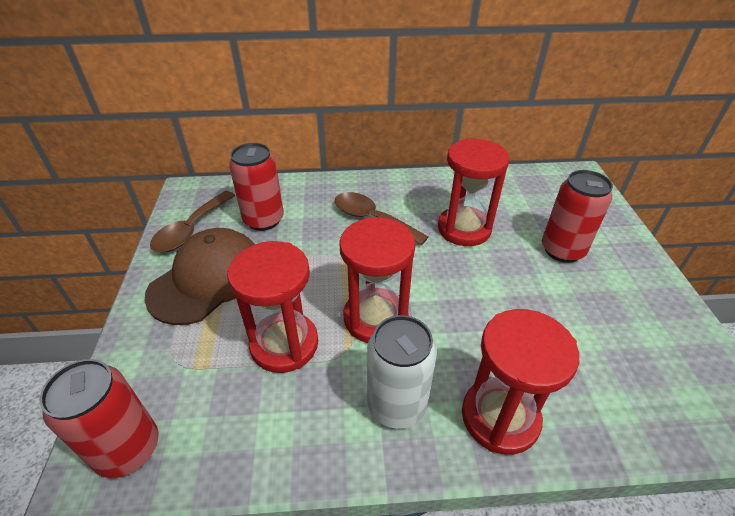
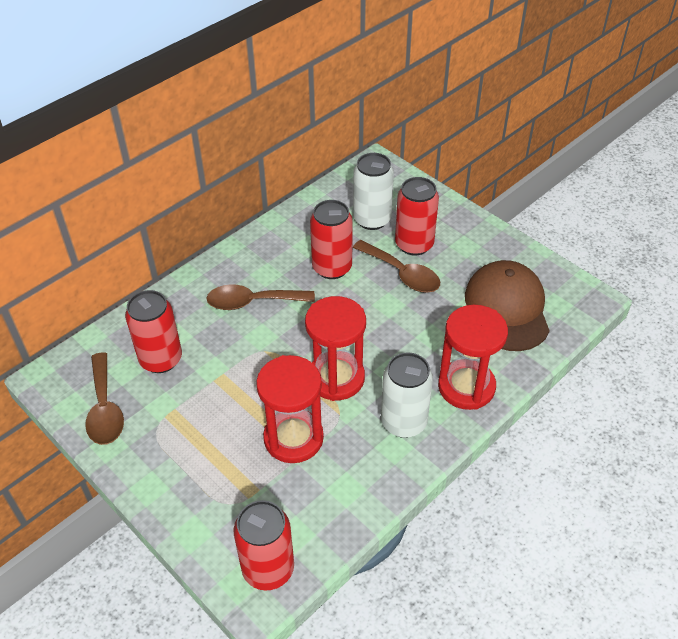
camera: 40 degrees left, 5 degrees up
(208, 279) = (176, 435): brown cap -> brown cap (507, 308)
(464, 229) = (332, 267): red hourglass -> red can
(527, 267) = (402, 273): none -> brown spoon
(538, 211) = (372, 219): none -> white can

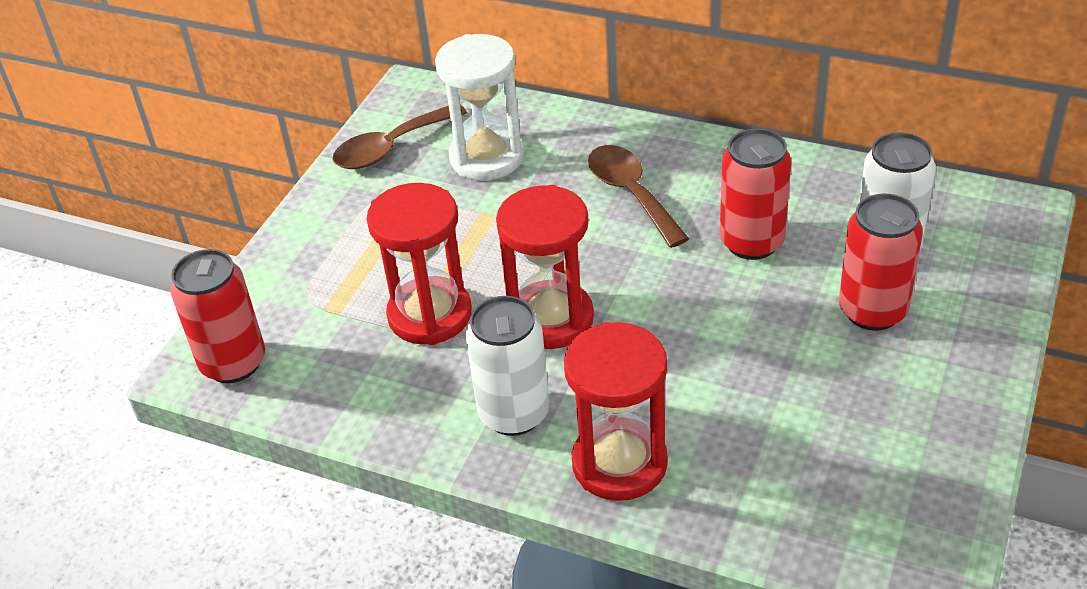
camera: 70 degrees right, 5 degrees down
(161, 359) = (486, 157): red can -> white hourglass
(402, 273) = (798, 318): brown spoon -> none
(507, 308) = (818, 466): brown cap -> none

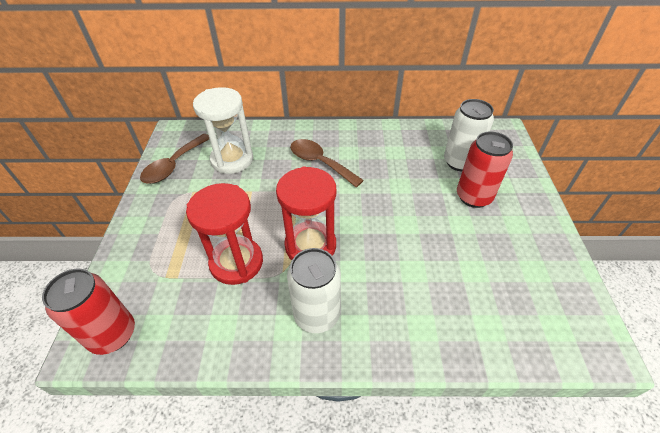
camera: 25 degrees left, 5 degrees up
(619, 463) = (395, 330): red hourglass -> none
(751, 242) = (394, 174): red can -> none

